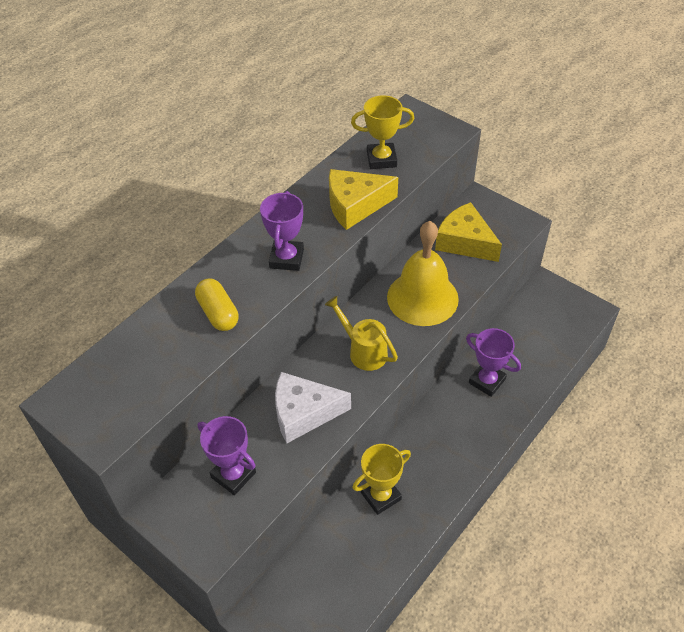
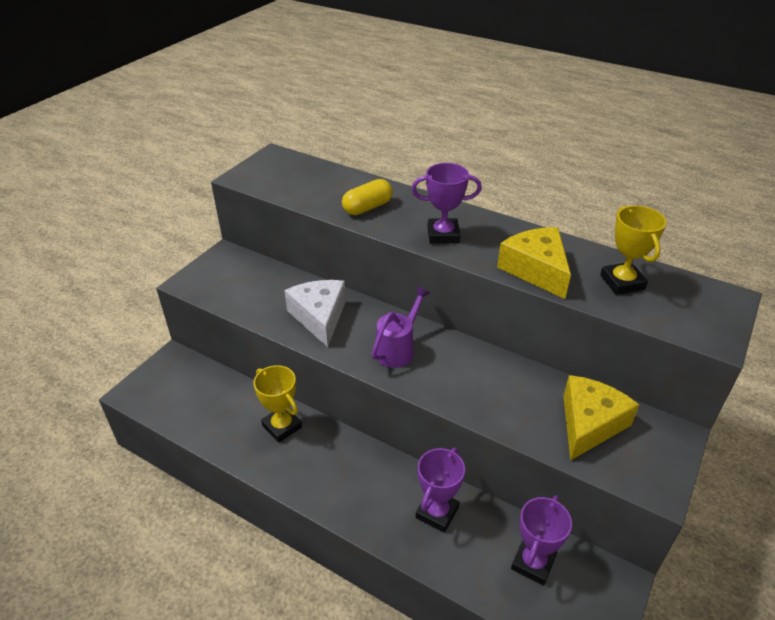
camera: 80 degrees right, 10 degrees down
(233, 475) = (255, 285): purple trophy -> purple trophy (533, 563)
(363, 351) = (398, 349): yellow watering can -> purple watering can
(422, 298) = (484, 389): yellow bell -> none

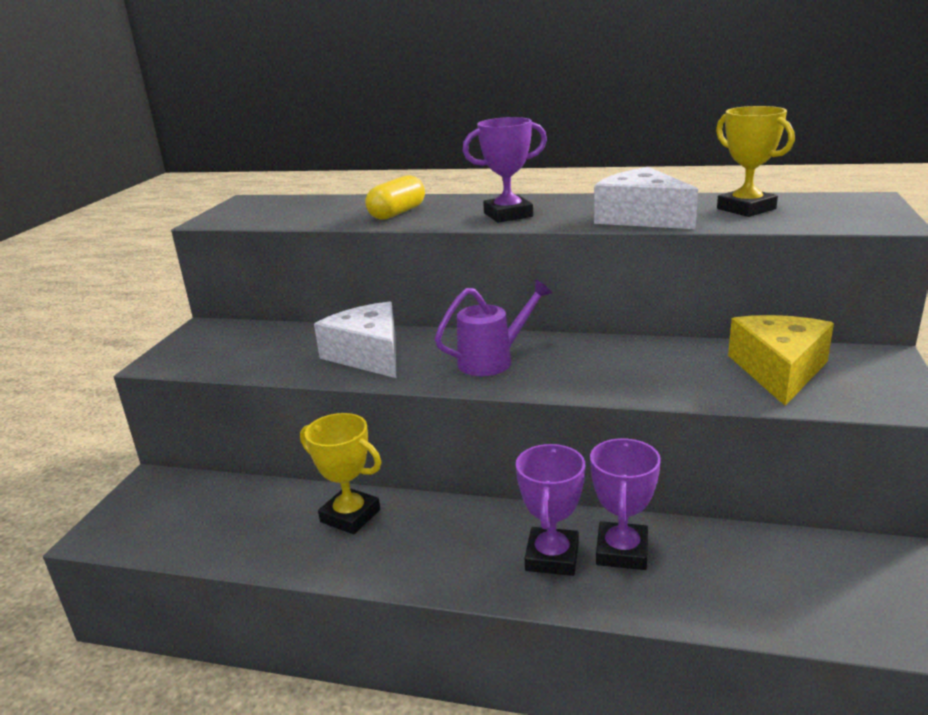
camera: 15 degrees left, 15 degrees down
(398, 349) = (492, 360): purple watering can -> purple watering can turned 45 degrees clockwise
(533, 563) = (783, 570): purple trophy -> purple trophy (552, 557)
(536, 270) = (641, 217): yellow cheese -> white cheese

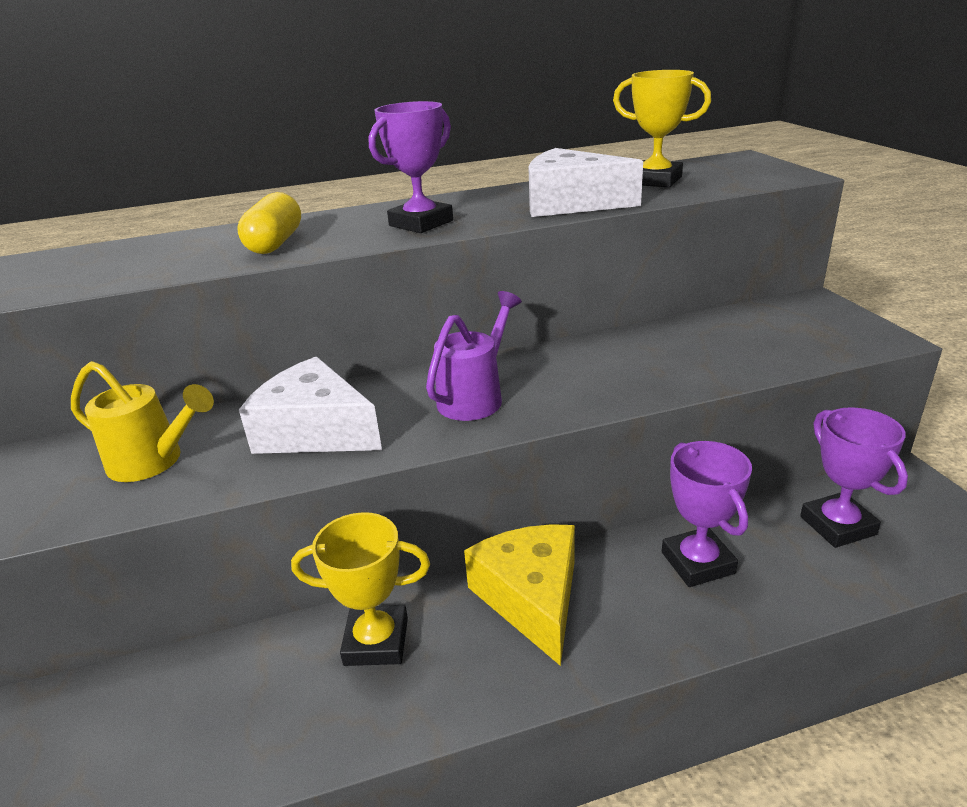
camera: 30 degrees left, 5 degrees up
(264, 348) = (153, 462): none -> yellow watering can
(552, 557) = (640, 597): purple trophy -> purple trophy (837, 525)
(779, 371) = (753, 335): yellow cheese -> yellow cheese (531, 598)

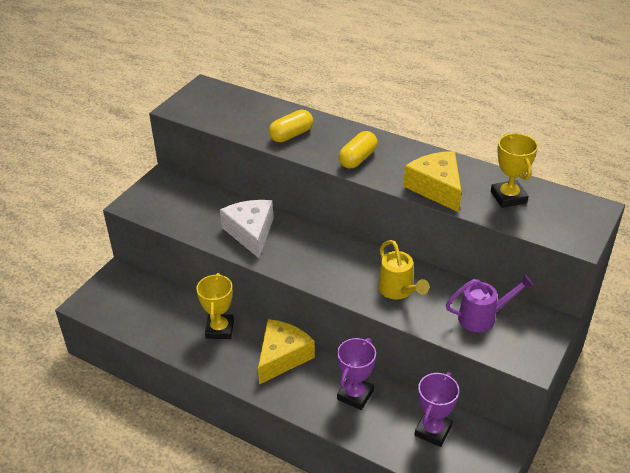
camera: 45 degrees right, 10 degrees up
(153, 462) = (192, 209): yellow watering can -> yellow watering can (398, 291)
(376, 641) = (220, 329): yellow trophy -> yellow trophy turned 45 degrees clockwise
(421, 223) = (357, 159): purple trophy -> yellow capsule
(475, 397) = (320, 259): purple watering can -> purple watering can (482, 317)
(570, 203) = (436, 188): white cheese -> yellow cheese

